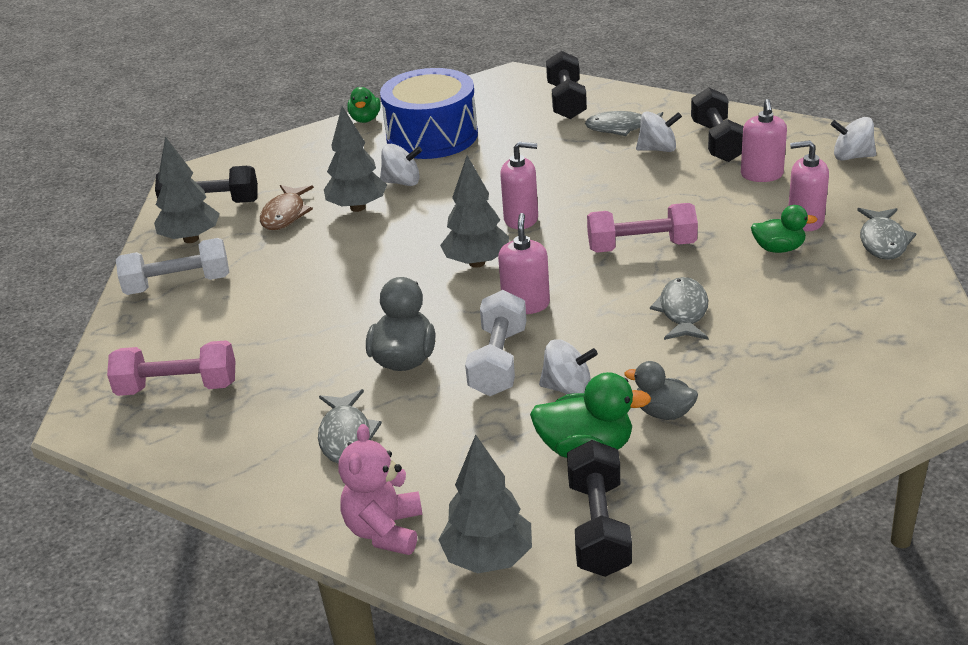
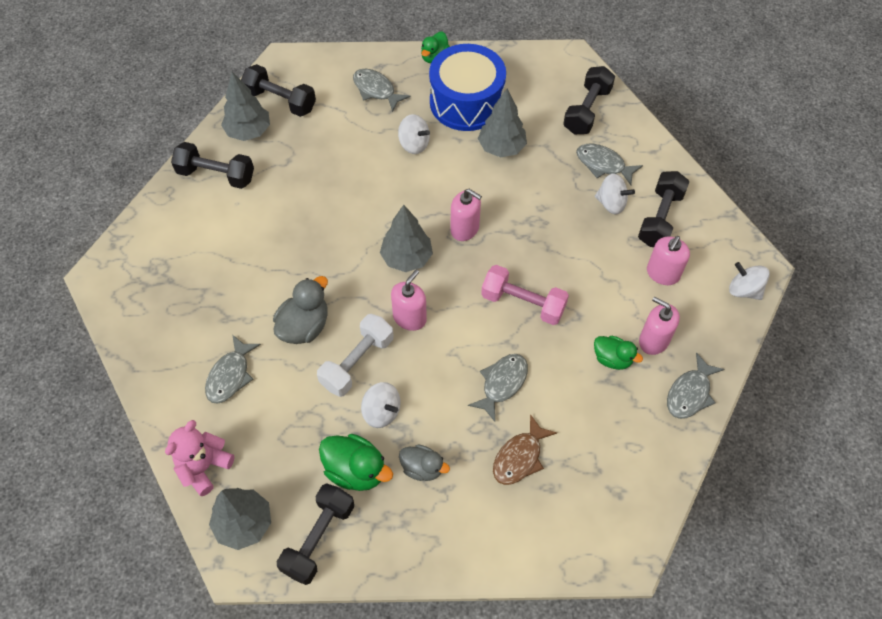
camera: 25 degrees right, 25 degrees up
(178, 284) = (216, 175): white dumbbell -> black dumbbell
(178, 387) = (164, 275): pink dumbbell -> none
(285, 214) = (319, 138): brown fish -> brown fish (519, 457)
(320, 161) = (376, 90): none -> grey fish
(357, 207) = (369, 156): grey tree -> grey tree (501, 147)
(663, 412) = (422, 468): grey duck -> grey duck turned 150 degrees clockwise

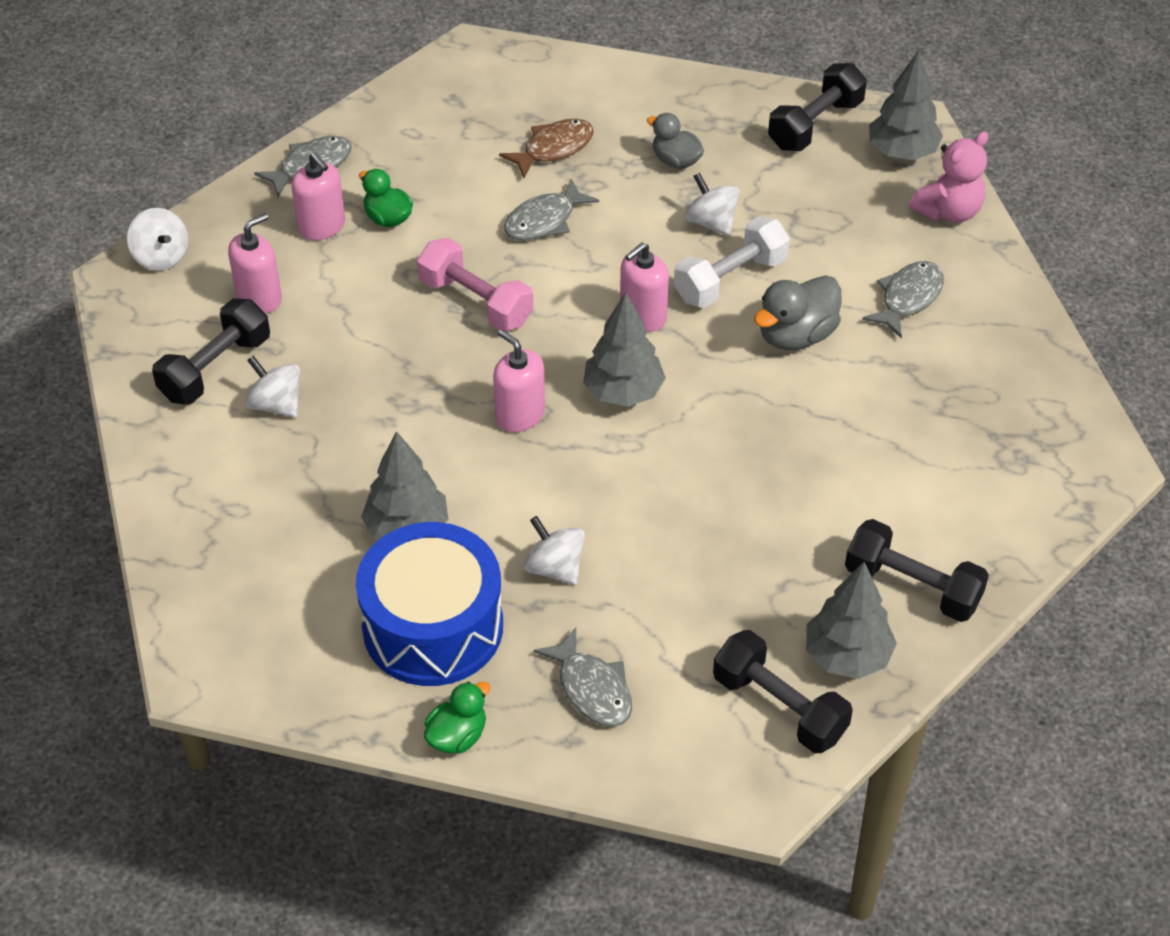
camera: 165 degrees left, 10 degrees down
(356, 470) = (758, 173): green duck -> none
(587, 110) = (227, 562): black dumbbell -> none
(603, 164) = (253, 465): grey fish -> none

